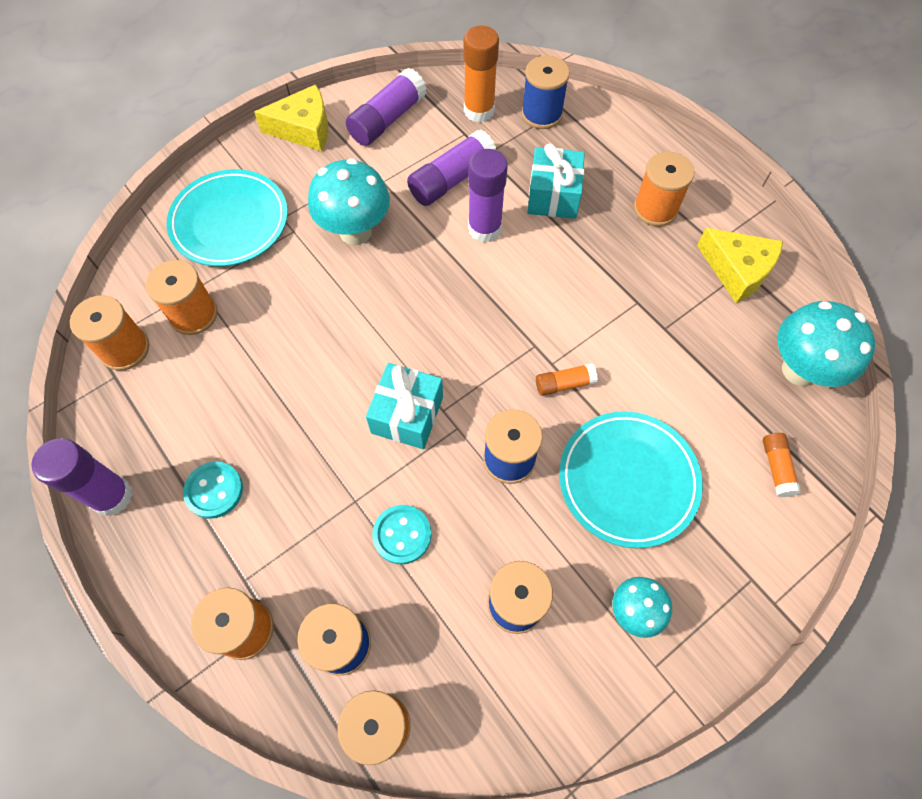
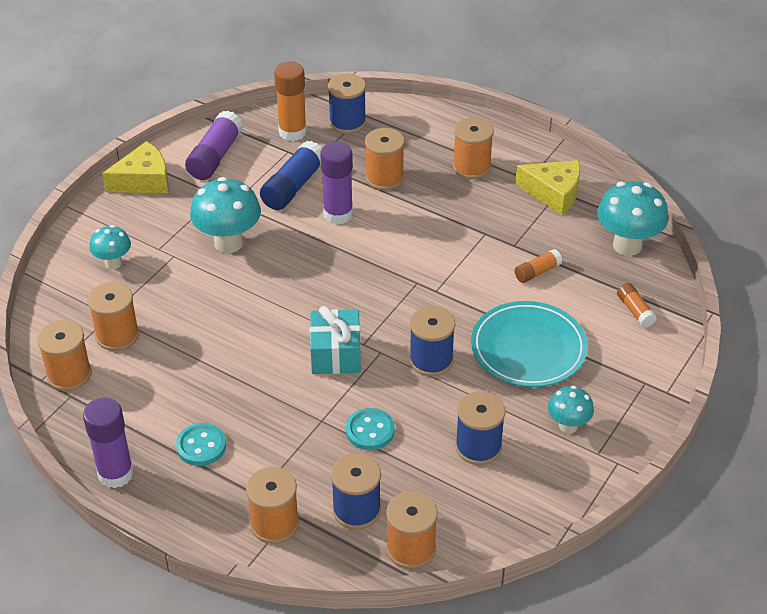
camera: 20 degrees left, 20 degrees down
(230, 222) = (113, 263): turquoise plate -> turquoise mushroom
(452, 179) = (293, 186): purple glue stick -> blue glue stick
(553, 196) = (384, 178): turquoise gift -> orange spool
(564, 384) = (452, 301): orange glue stick -> orange glue stick (537, 272)

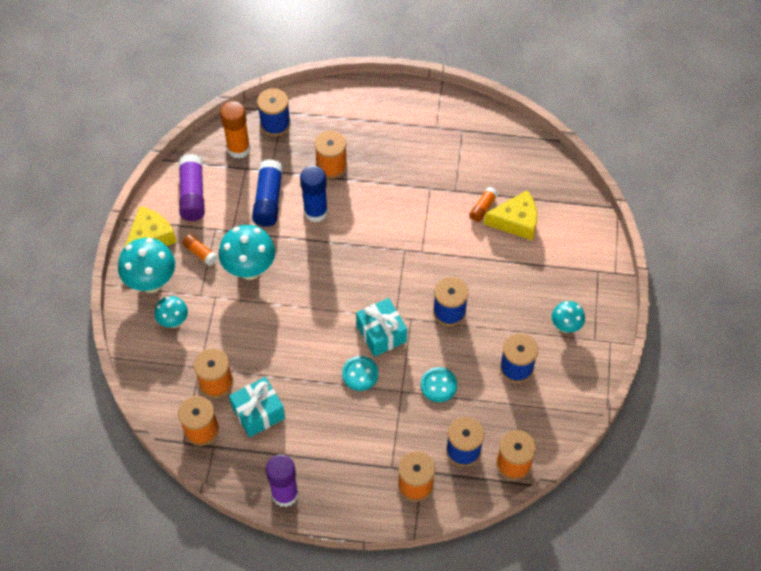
camera: 25 degrees left, 15 degrees up
(143, 381) = (258, 413): none -> turquoise gift
(201, 446) = (331, 447): turquoise button -> turquoise button (360, 374)
(338, 214) = (315, 212): purple glue stick -> blue glue stick
(471, 167) = (389, 132): orange spool -> none
(528, 348) = (509, 275): turquoise plate -> none
(554, 193) = (460, 133): yellow cheese -> yellow cheese (516, 221)
(627, 245) = (532, 161): turquoise mushroom -> turquoise mushroom (152, 282)
(635, 311) = (564, 215): orange glue stick -> orange glue stick (200, 253)

